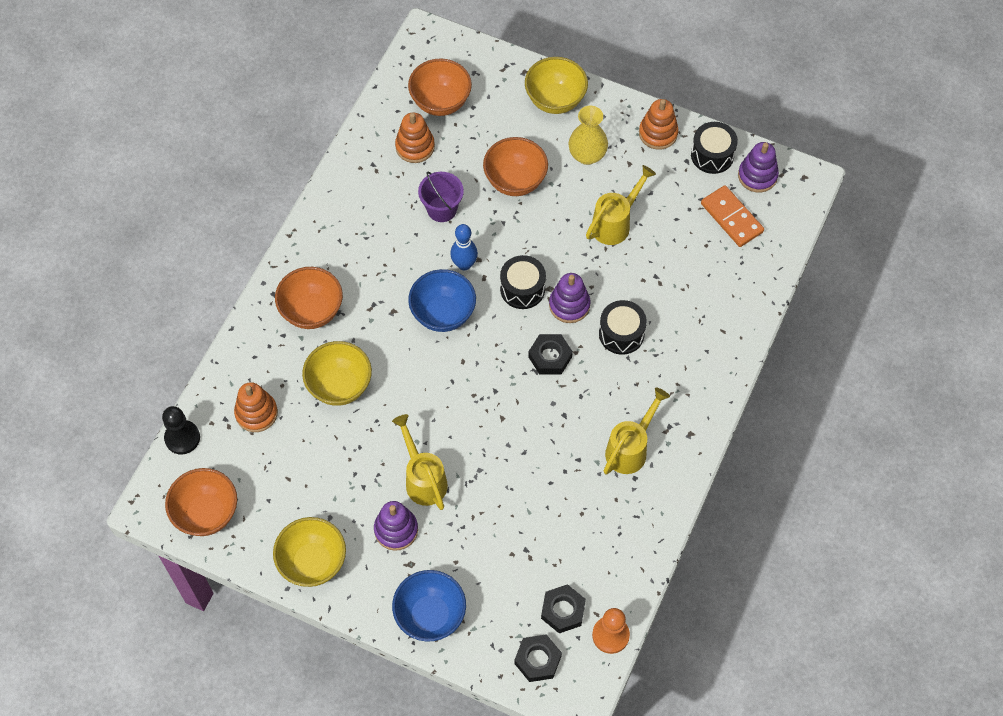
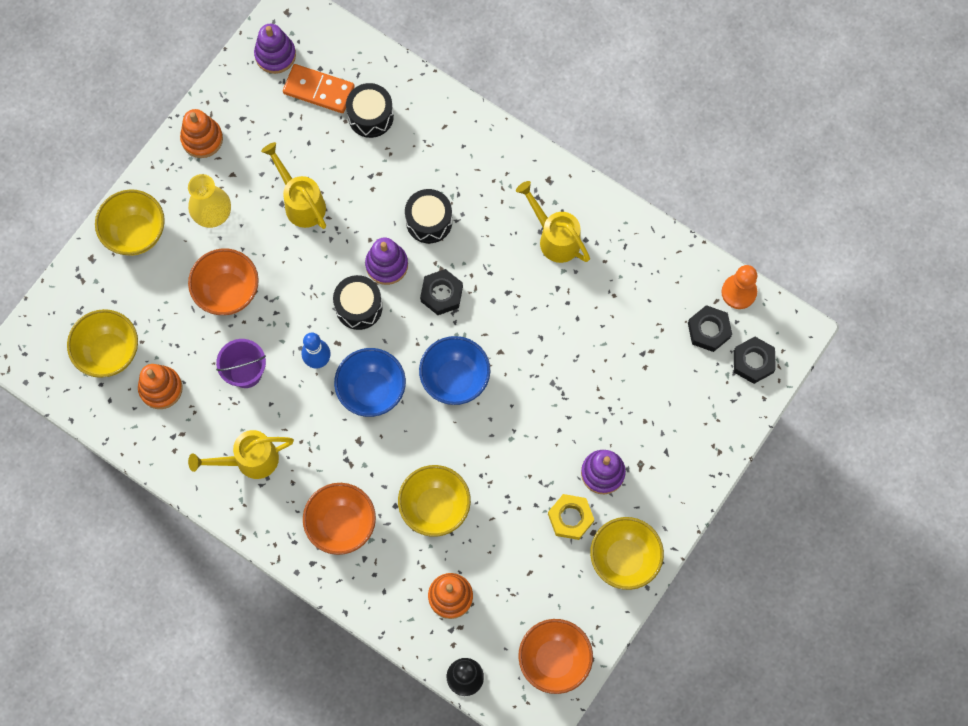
camera: 80 degrees left, 10 degrees up
(346, 507) = (570, 518): none -> yellow nut
(423, 479) = (553, 438): yellow watering can -> yellow watering can (249, 460)
(430, 615) = (695, 453): blue bowl -> blue bowl (455, 379)
(440, 102) = (109, 352): orange bowl -> yellow bowl
(712, 155) = (241, 92): black drum -> black drum (370, 116)
(732, 218) = (319, 90): orange domino -> orange domino turned 45 degrees clockwise

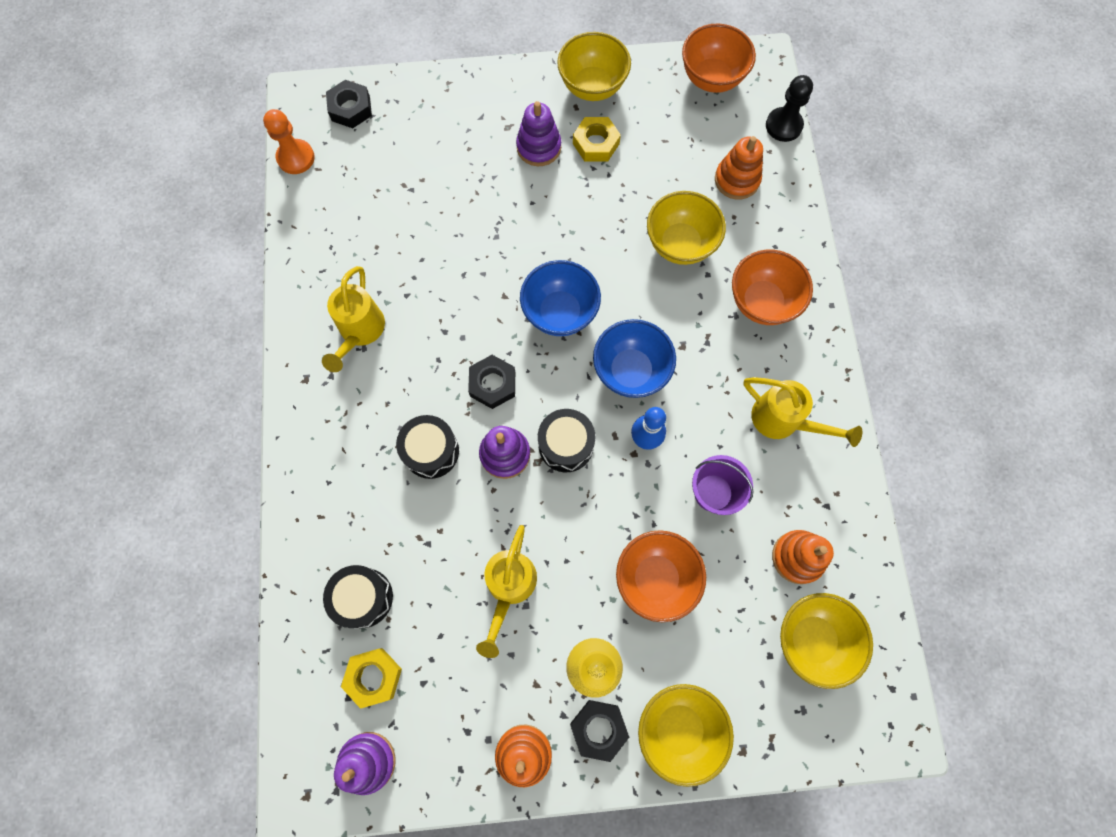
camera: 130 degrees left, 0 degrees up
(319, 90) = (373, 677): orange domino -> yellow nut
(708, 330) = (349, 156): black nut -> black nut (599, 729)

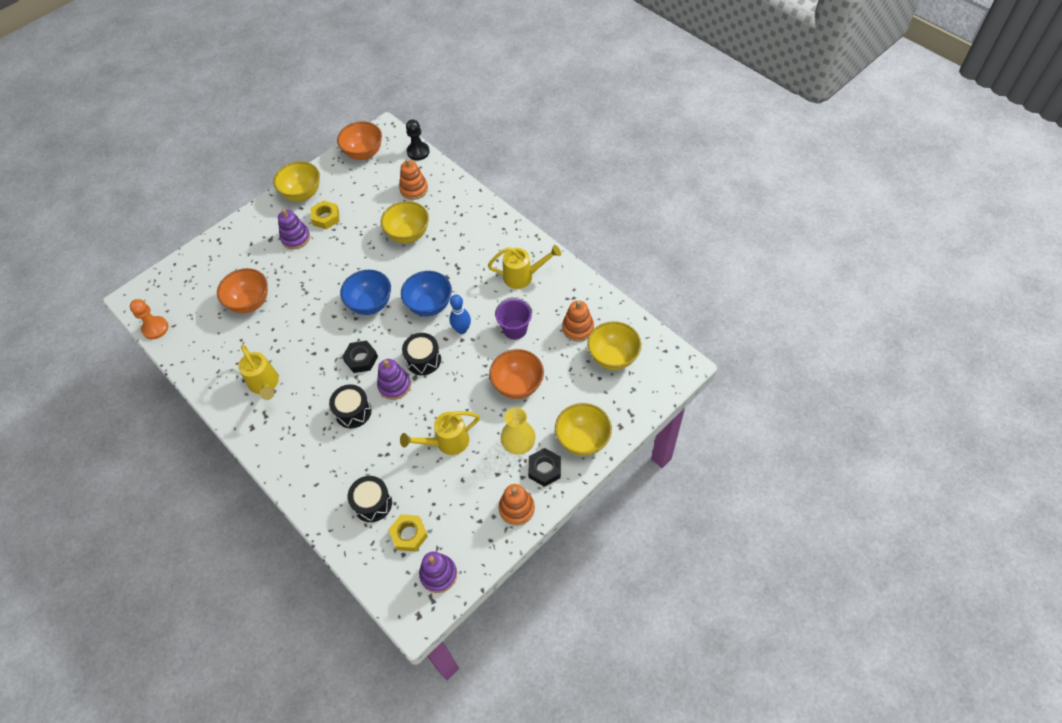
camera: 35 degrees left, 15 degrees down
(350, 108) = (169, 285): black nut -> none
(509, 587) = (447, 442): yellow watering can -> yellow watering can turned 90 degrees clockwise
(762, 302) = (470, 233): orange bowl -> orange bowl (250, 302)

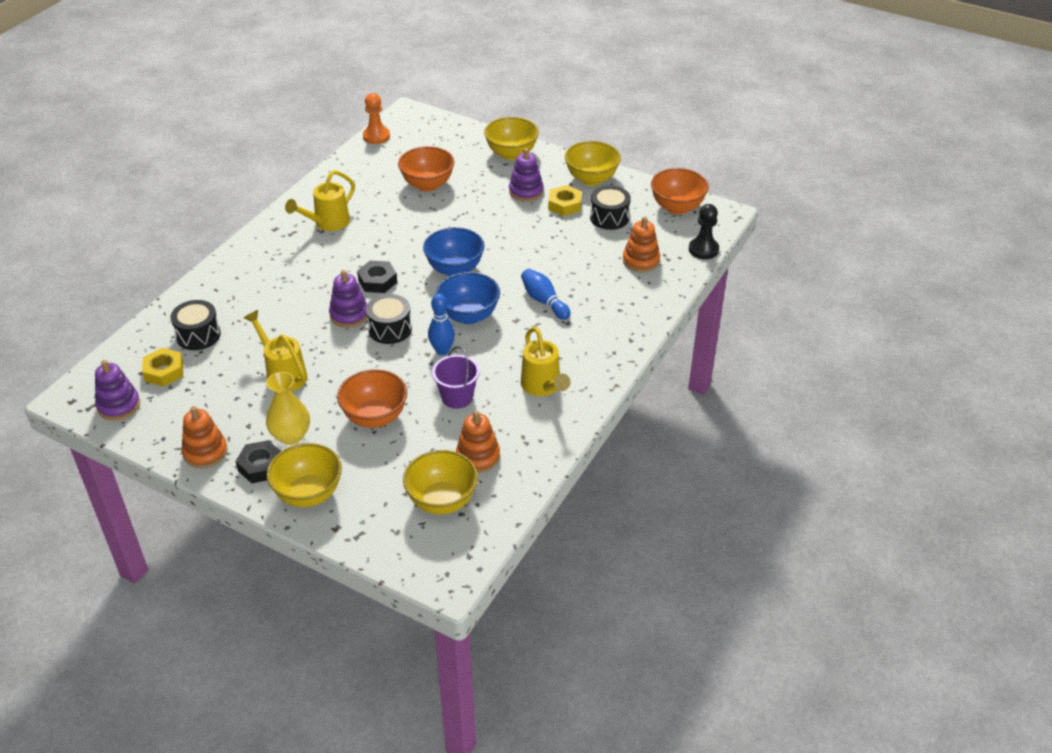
camera: 70 degrees right, 15 degrees down
(353, 411) = (308, 292): black drum -> black drum (609, 217)
(408, 234) = (568, 273): yellow bowl -> yellow bowl (511, 154)
(433, 255) = (544, 301): none -> blue bowling pin

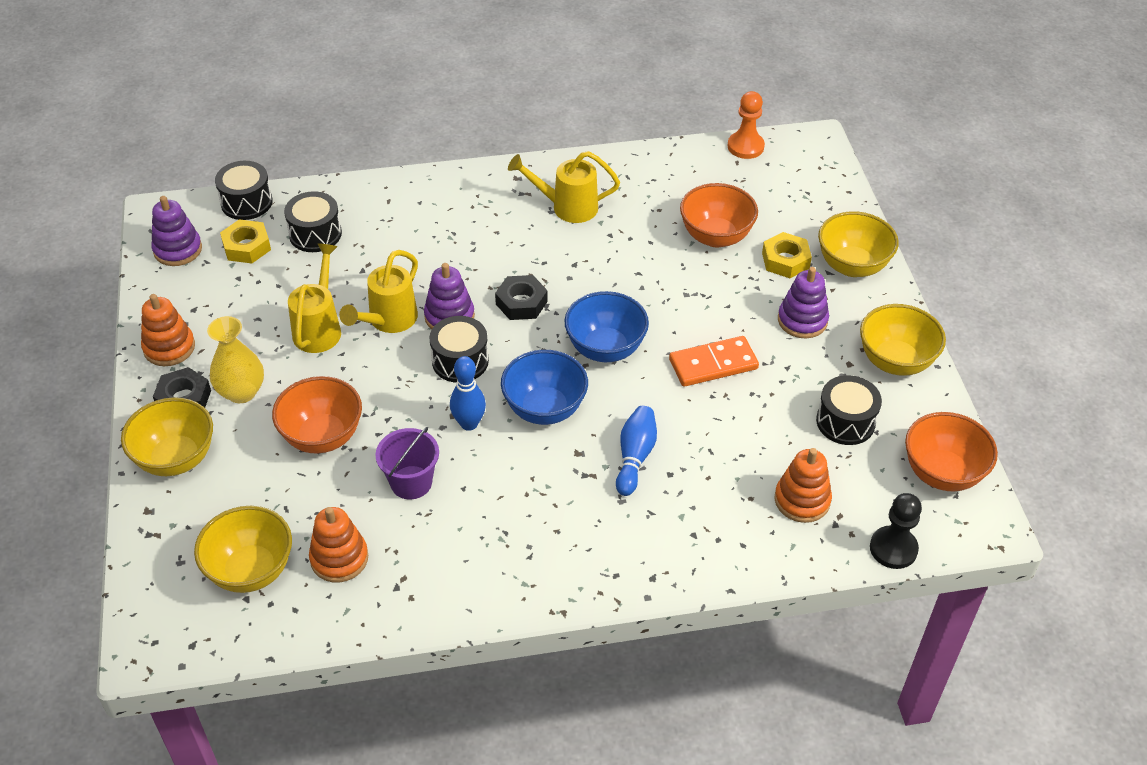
camera: 50 degrees right, 5 degrees up
(122, 351) = (246, 202): none -> black drum
(516, 238) = (713, 364): none -> orange domino
(543, 387) = (495, 546): yellow watering can -> yellow watering can (388, 321)
(564, 205) = (819, 368): yellow nut -> yellow nut (785, 260)

